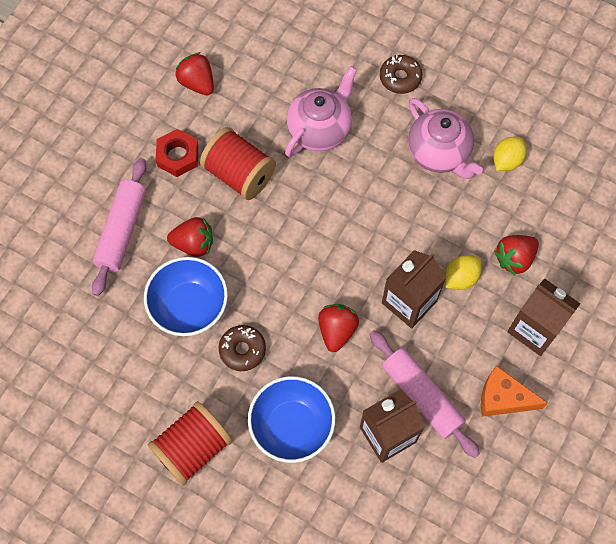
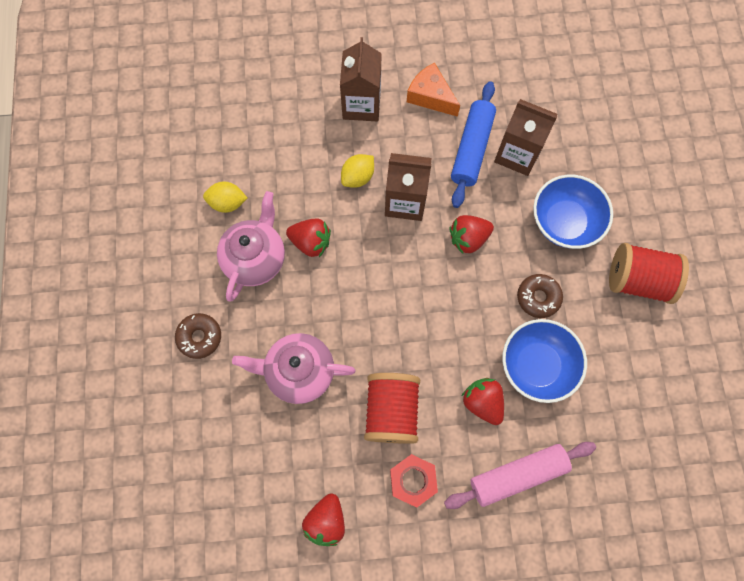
camera: 125 degrees left, 5 degrees up
(422, 396) = (471, 149): pink rolling pin -> blue rolling pin
(460, 278) = (358, 177): yellow lemon -> yellow lemon turned 60 degrees counterclockwise
(503, 398) = (430, 96): orange cheese -> orange cheese turned 150 degrees clockwise
(514, 259) = (313, 149): red strawberry -> red strawberry (311, 242)

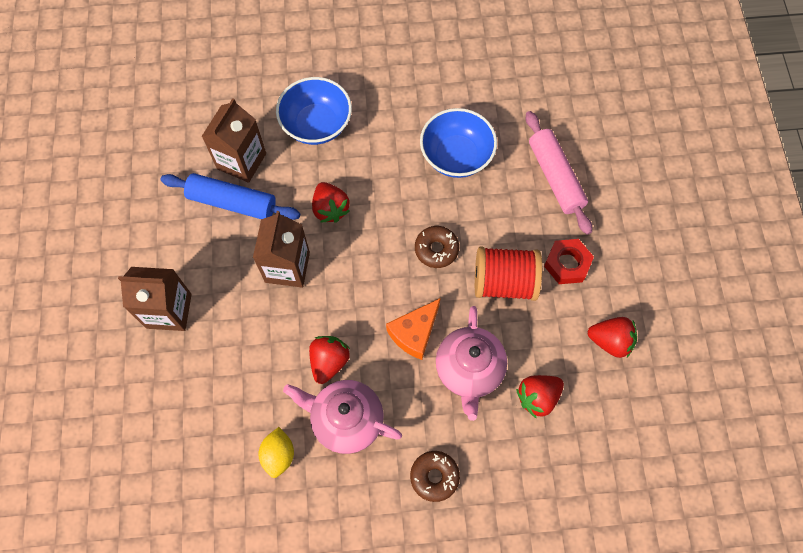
camera: 90 degrees left, 5 degrees down
(358, 177) = (256, 314): yellow lemon -> none
(430, 96) = (166, 240): orange cheese -> orange cheese (414, 333)
(482, 402) = (492, 203): red strawberry -> red strawberry (537, 397)
(538, 297) = (391, 151): brown donut -> brown donut (436, 249)
(638, 280) = (375, 70): red spool -> none

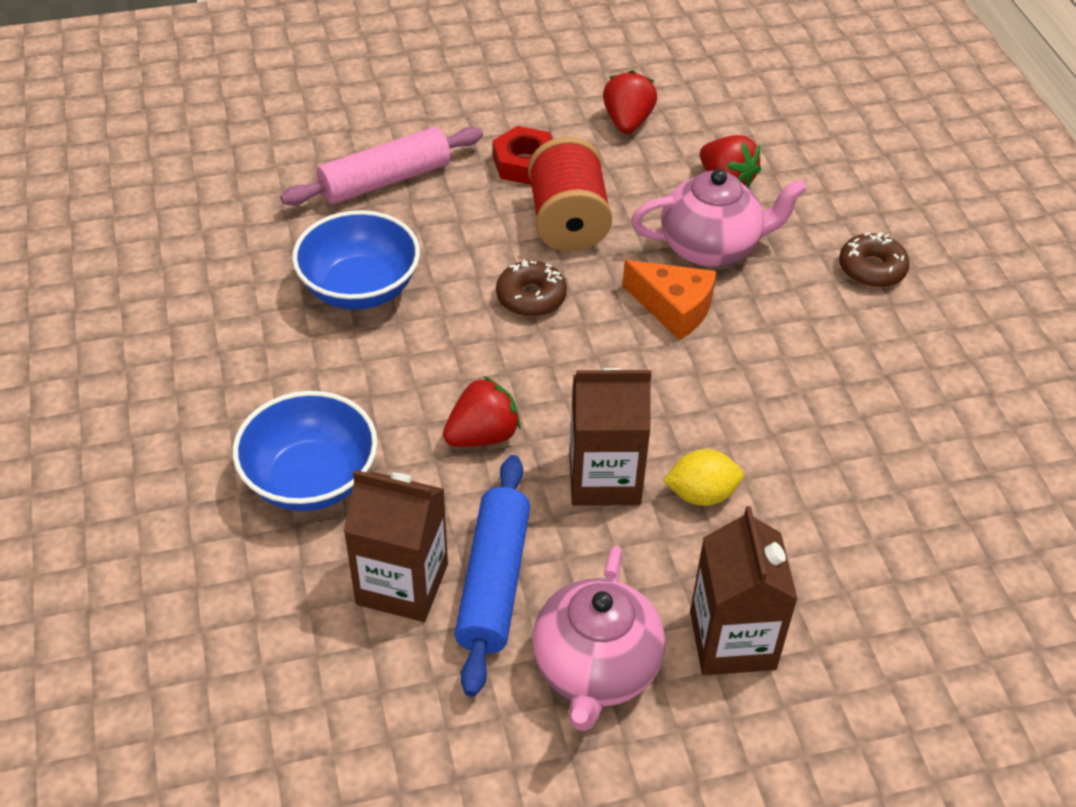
camera: 100 degrees left, 20 degrees down
(278, 455) = (915, 440): yellow lemon -> yellow lemon (701, 494)
(329, 362) = (750, 400): red strawberry -> none
(346, 420) = (832, 369): pink teapot -> pink teapot (595, 669)

